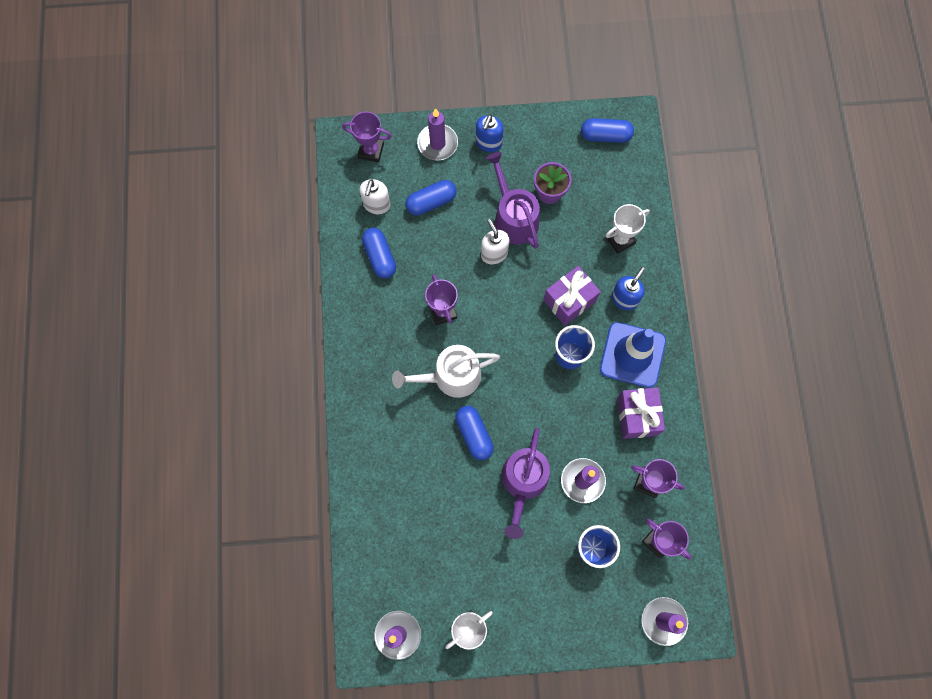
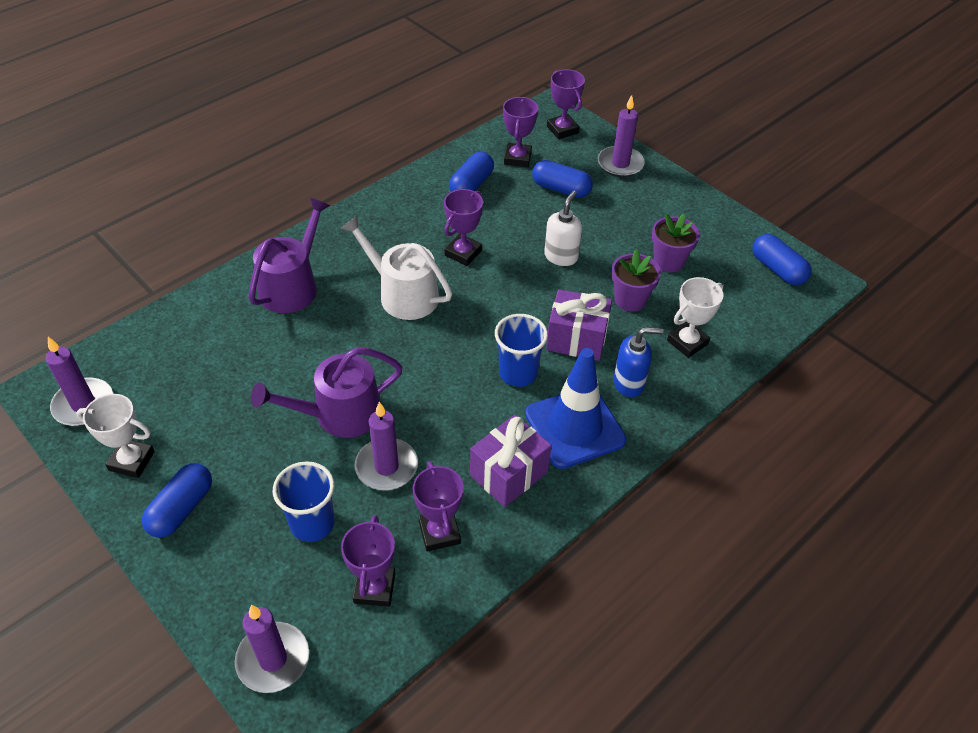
camera: 50 degrees right, 25 degrees down
(376, 205) = (517, 158): white soap dispenser -> purple trophy
(474, 434) = (357, 345): blue capsule -> blue capsule (182, 509)
(488, 143) = (662, 194): blue soap dispenser -> none
(513, 217) = (613, 250): purple watering can -> purple watering can (292, 286)
(562, 243) = (630, 300): none -> purple flower pot
(620, 239) = (687, 342): white trophy -> white trophy turned 60 degrees counterclockwise

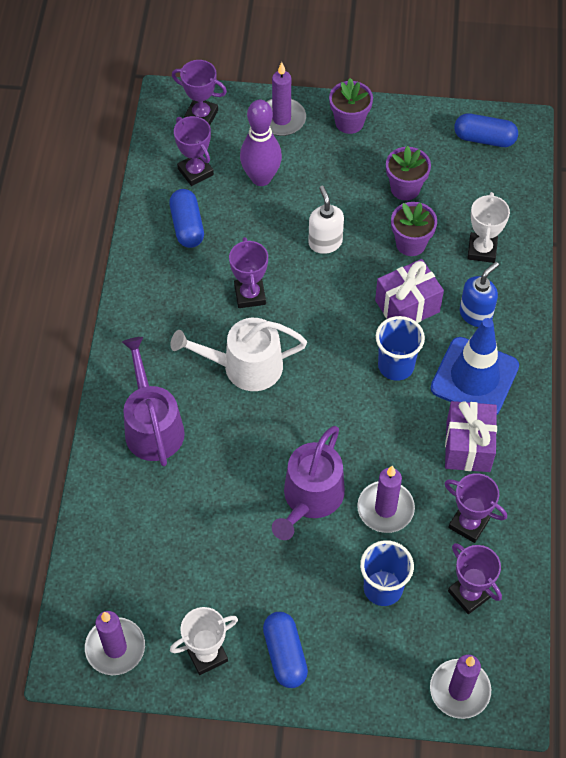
camera: 40 degrees left, 10 degrees up
(561, 189) = (261, 178): blue capsule -> purple bowling pin
(672, 195) = (349, 122): none -> purple flower pot

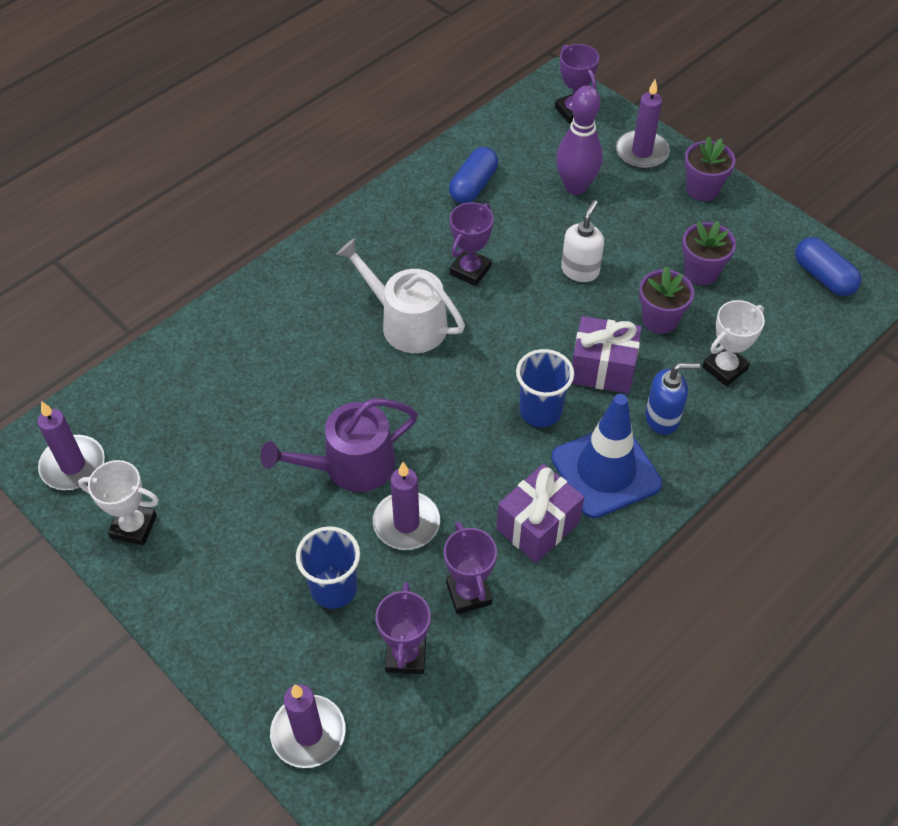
camera: 40 degrees right, 5 degrees down
(152, 426) = (283, 318): purple watering can -> none
(195, 172) = (523, 149): purple trophy -> none
(285, 654) = (194, 577): blue capsule -> none

